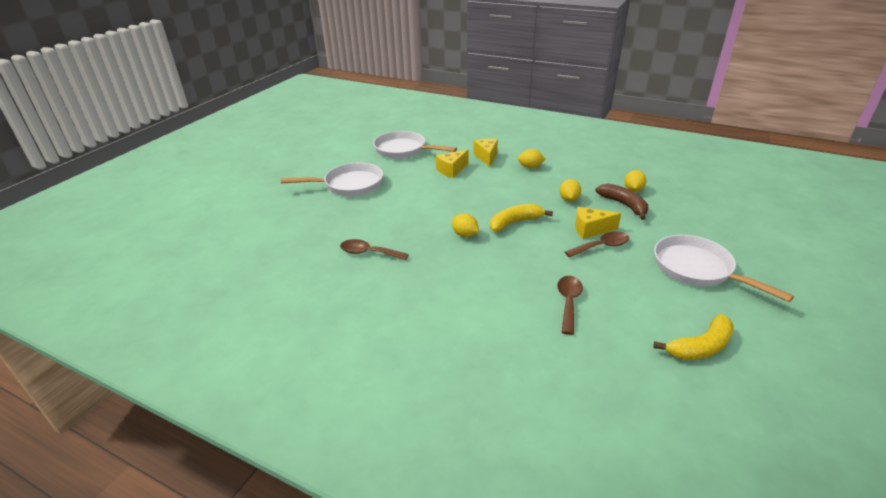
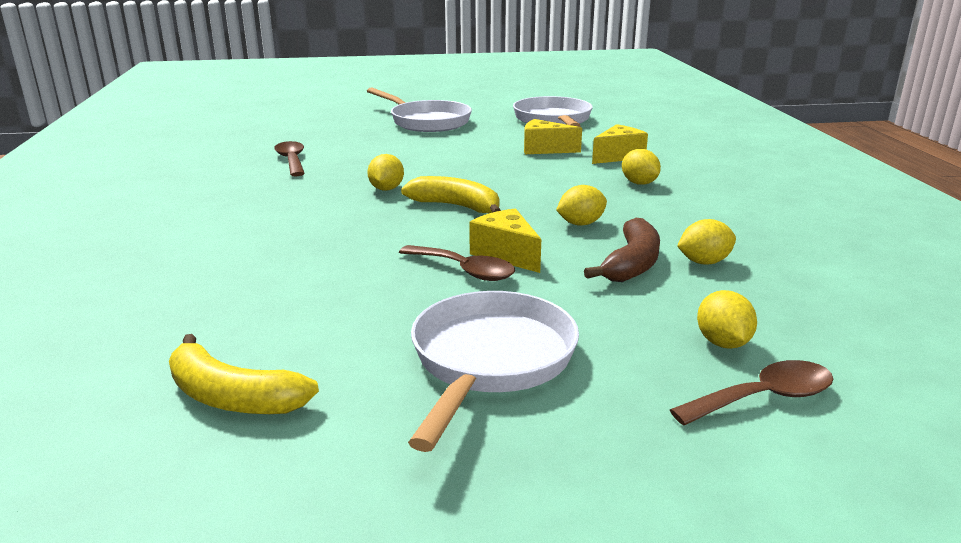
camera: 55 degrees right, 10 degrees down
(568, 302) = (280, 275): brown spoon -> brown spoon (764, 398)
(706, 215) = (722, 343): none -> yellow lemon

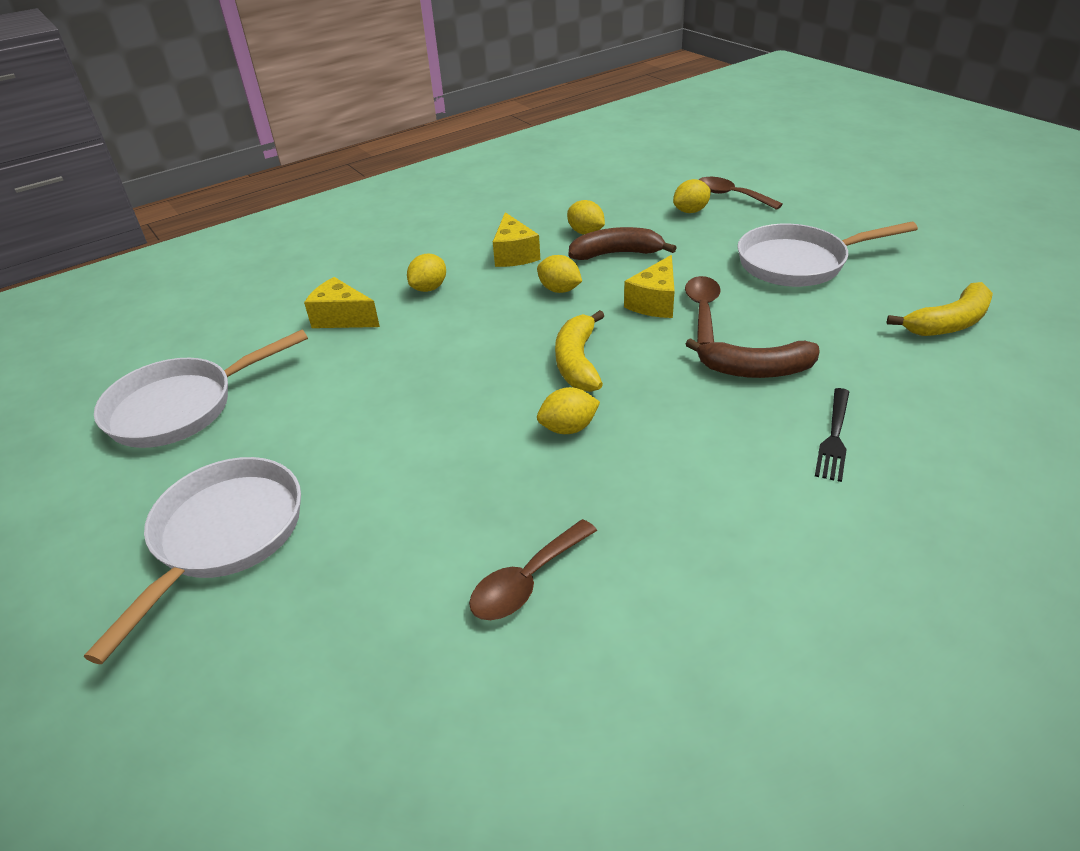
camera: 115 degrees left, 15 degrees up
(225, 259) = (834, 437): none -> black fork
(232, 397) = (948, 323): yellow banana -> yellow banana turned 60 degrees clockwise
(343, 261) = (755, 370): none -> brown banana
(544, 149) = (338, 371): yellow cheese -> yellow cheese (514, 254)

